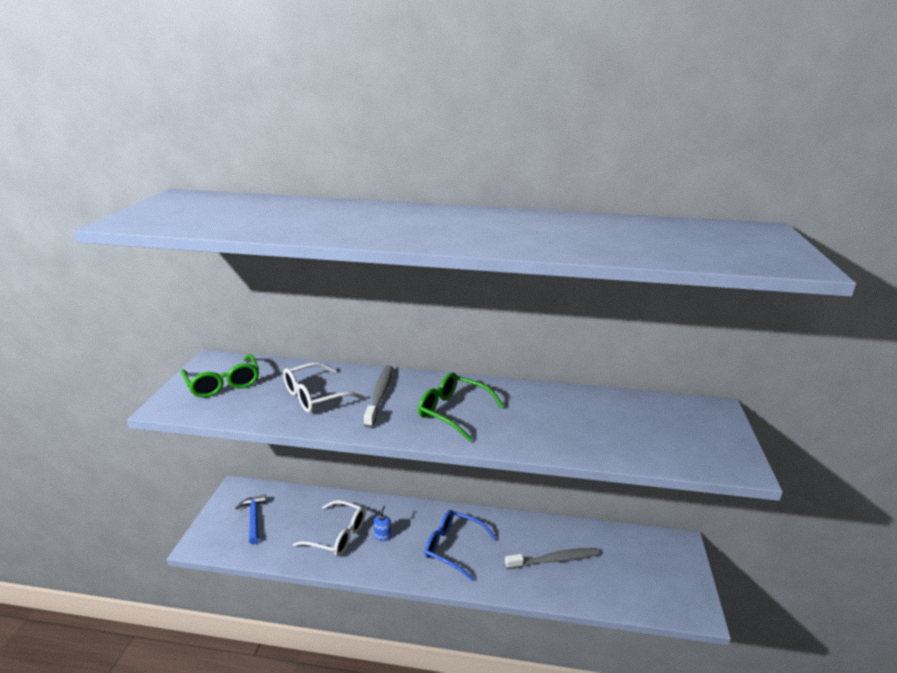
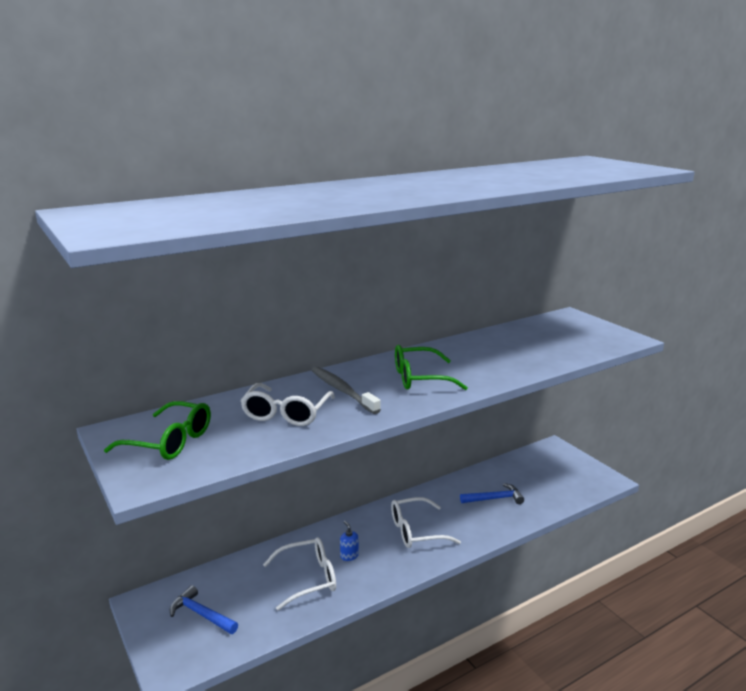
camera: 40 degrees left, 5 degrees down
(453, 547) = (416, 531): blue glasses -> white glasses
(554, 560) = (494, 499): grey toothbrush -> blue hammer

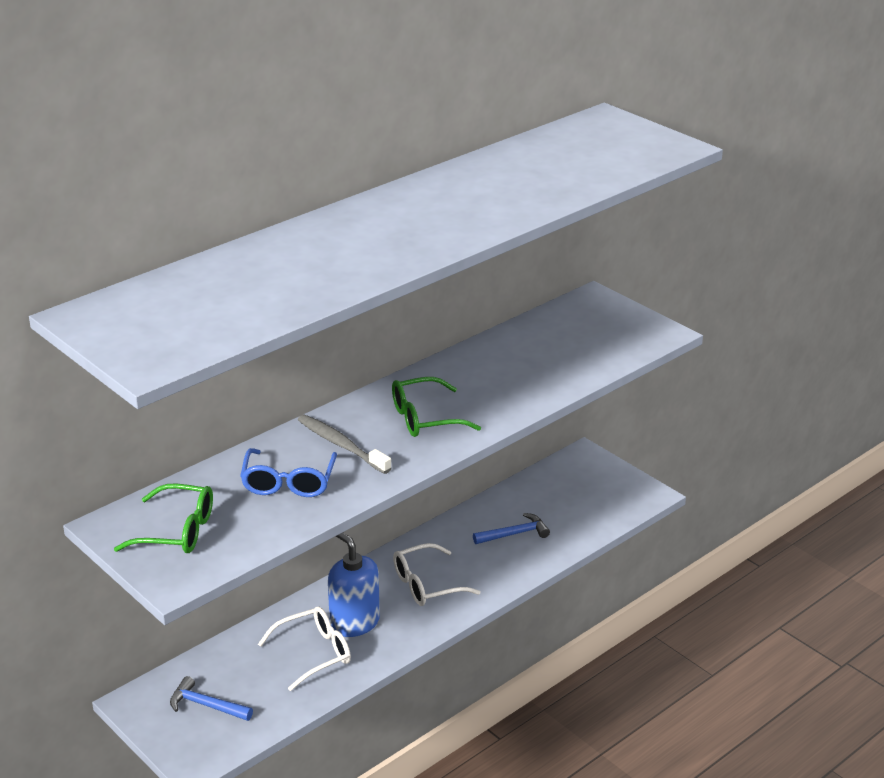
camera: 10 degrees left, 10 degrees up
(286, 413) = (288, 482): white glasses -> blue glasses
(349, 556) = (354, 622): blue soap dispenser -> blue soap dispenser, size x2.39

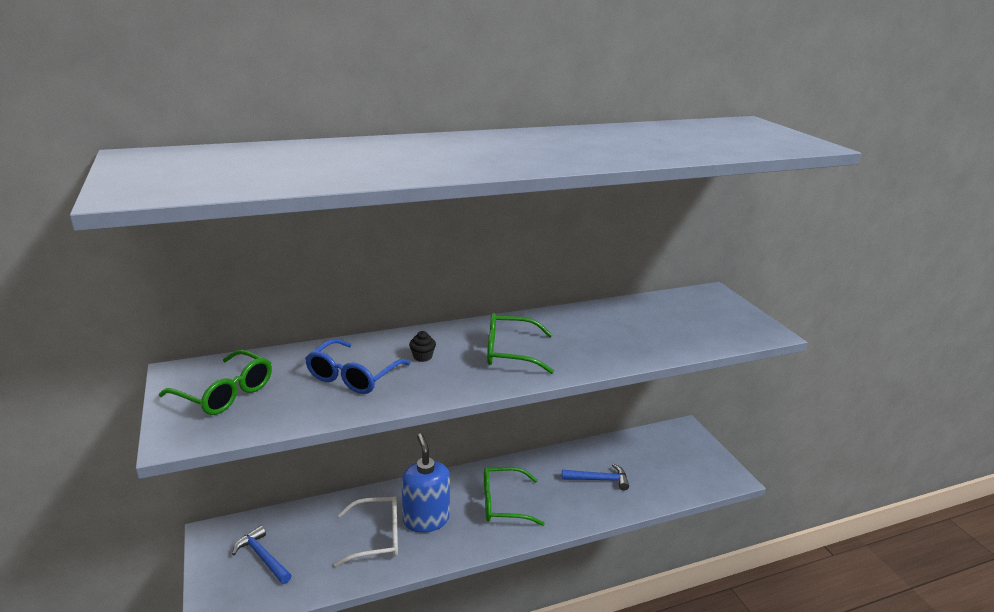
camera: 20 degrees right, 5 degrees down
(341, 445) = (422, 357): grey toothbrush -> black cupcake
(426, 585) = (503, 503): white glasses -> green glasses

